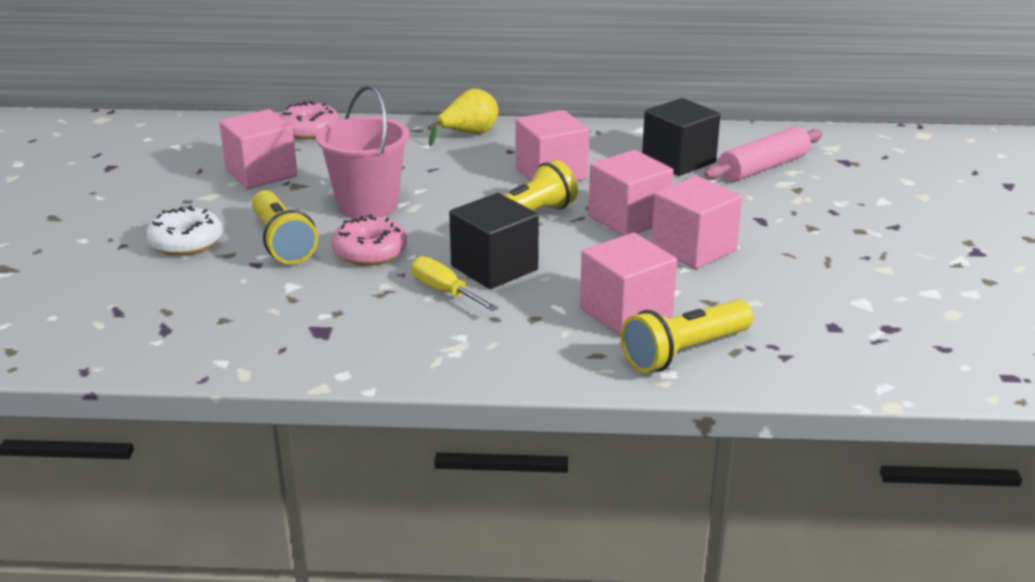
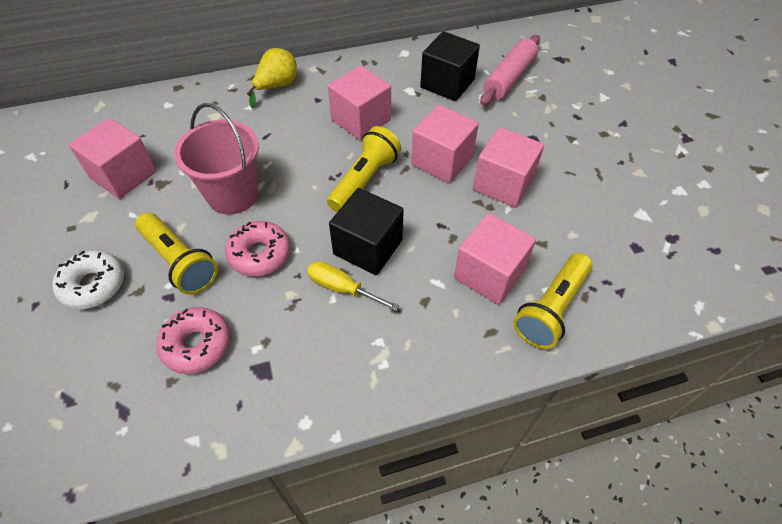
camera: 20 degrees left, 25 degrees up
(309, 130) = (142, 109): pink donut -> pink donut (197, 345)

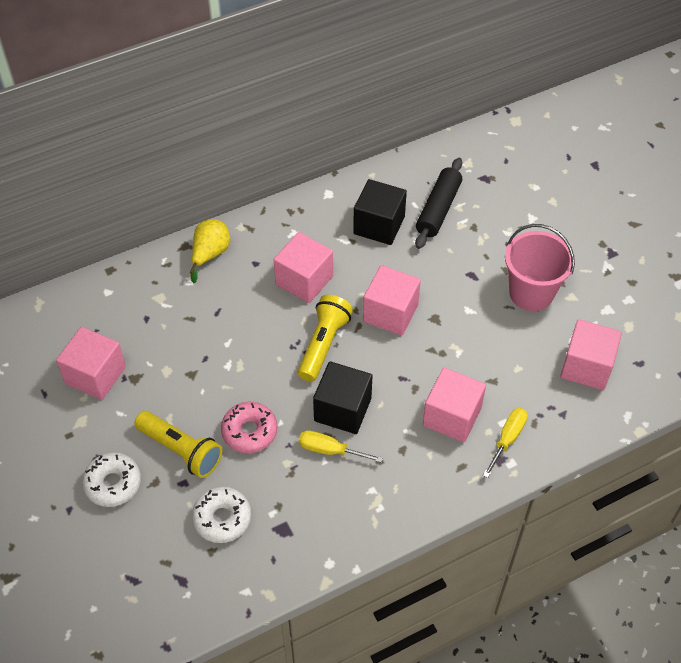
camera: 10 degrees left, 0 degrees up
(197, 345) = (222, 518): pink donut -> white donut
(232, 195) = (206, 379): pink bucket -> pink bucket (531, 293)
(503, 184) = (450, 328): pink cube -> pink cube (586, 367)
(509, 78) = (438, 209): pink rolling pin -> black rolling pin
(551, 309) = (507, 439): yellow flashlight -> yellow screwdriver

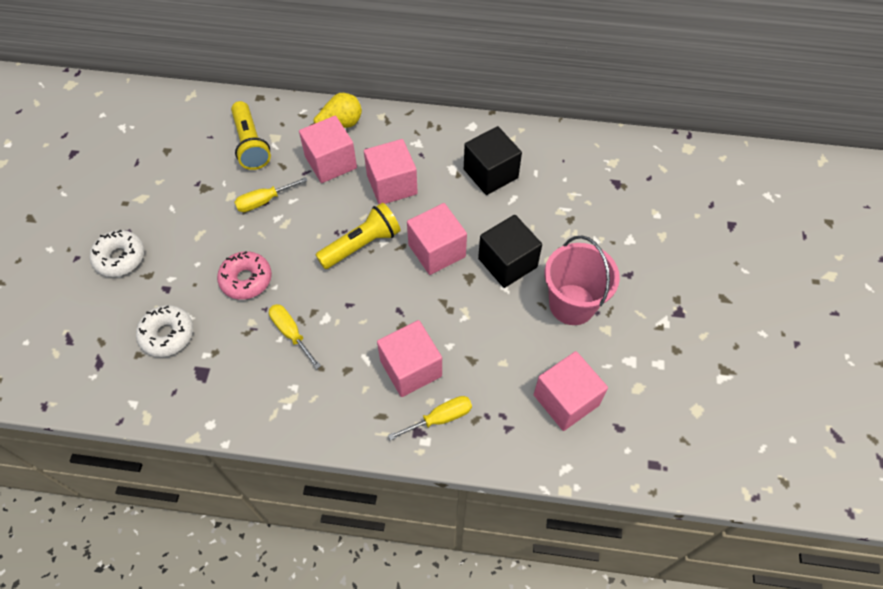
camera: 35 degrees right, 5 degrees up
(95, 375) = (181, 170): pink cube -> pink cube (331, 162)
(181, 450) = (186, 263): yellow flashlight -> yellow flashlight (251, 144)
(202, 358) = (264, 201): none -> yellow screwdriver
(342, 409) = (330, 306): black cube -> black cube (507, 263)
(438, 209) = (552, 187): black rolling pin -> none

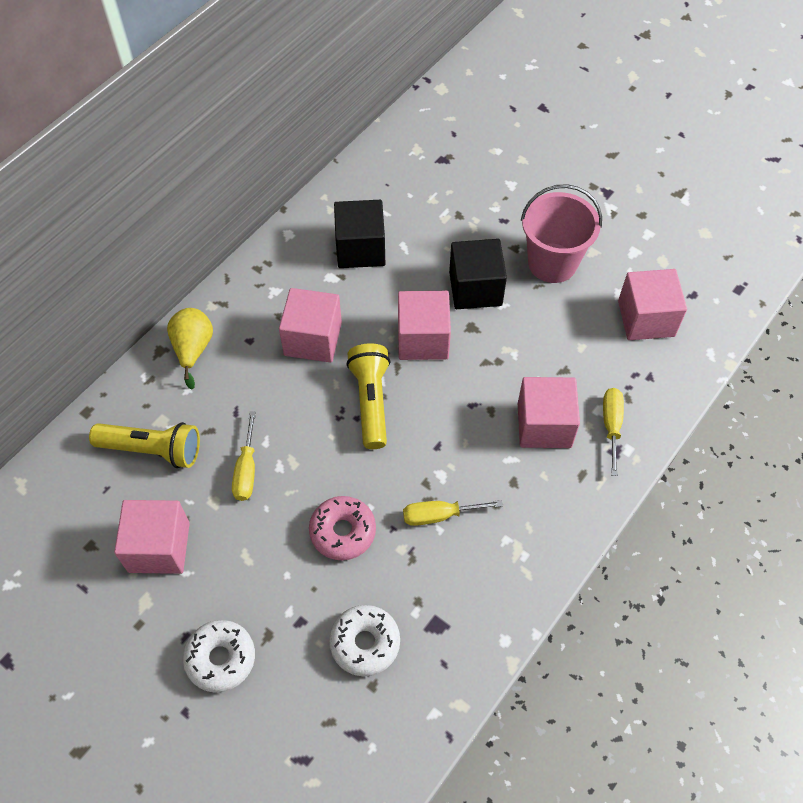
camera: 60 degrees left, 0 degrees up
(331, 162) = (240, 381): pink cube -> pink cube (159, 547)

